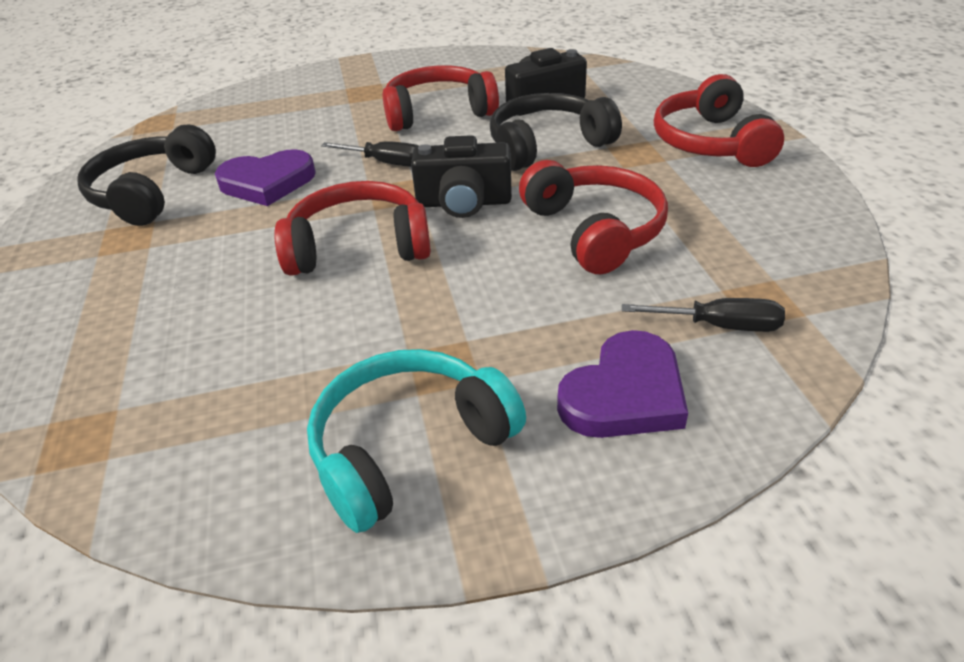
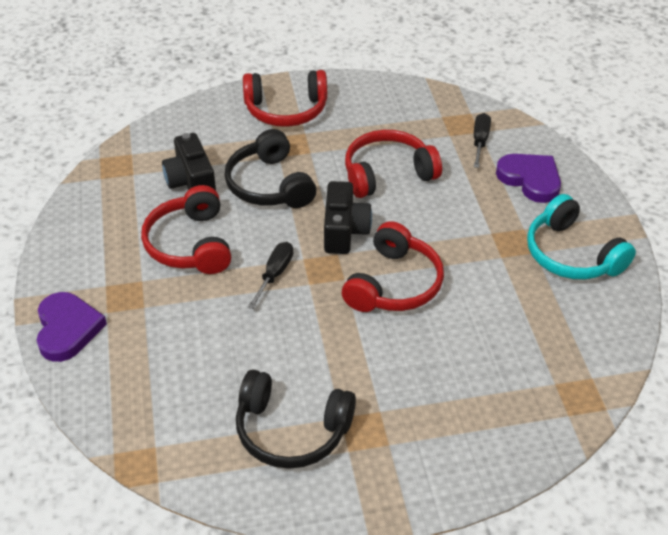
camera: 90 degrees left, 5 degrees up
(267, 182) = (291, 348): purple heart -> purple heart (67, 329)
(358, 247) = (394, 284): red headphones -> red headphones turned 150 degrees counterclockwise

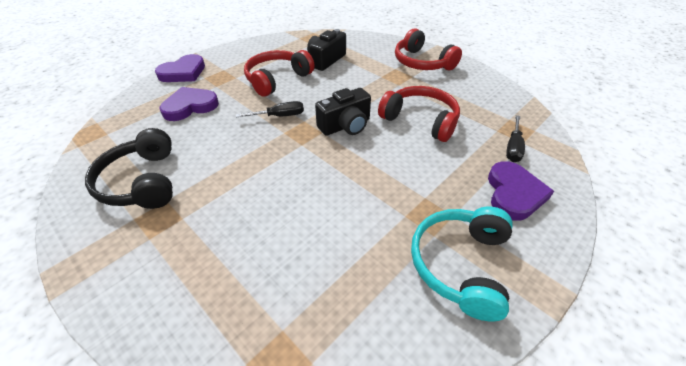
camera: 55 degrees right, 0 degrees up
(170, 347) = (190, 106): none -> purple heart
(269, 185) = (353, 83): black headphones -> none
(394, 284) = (317, 169): red headphones -> none
(480, 141) = (513, 147): black screwdriver -> black screwdriver turned 135 degrees clockwise

